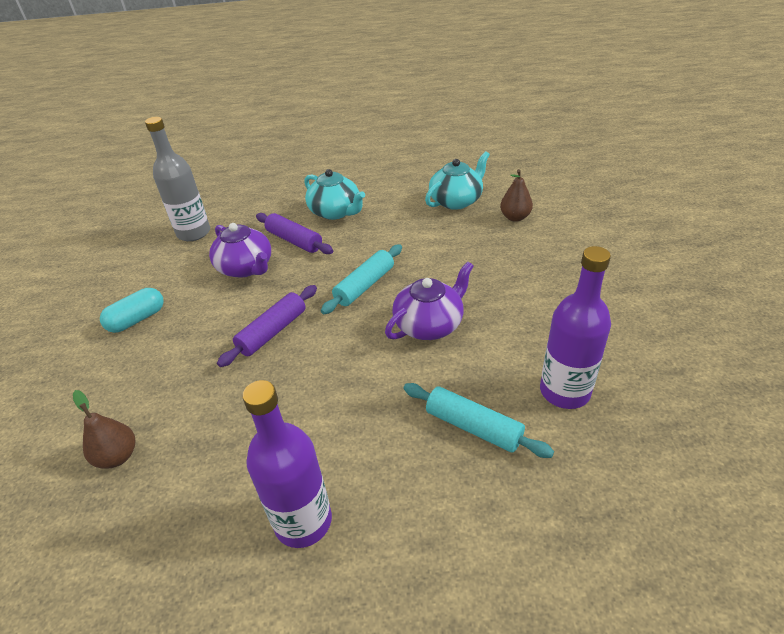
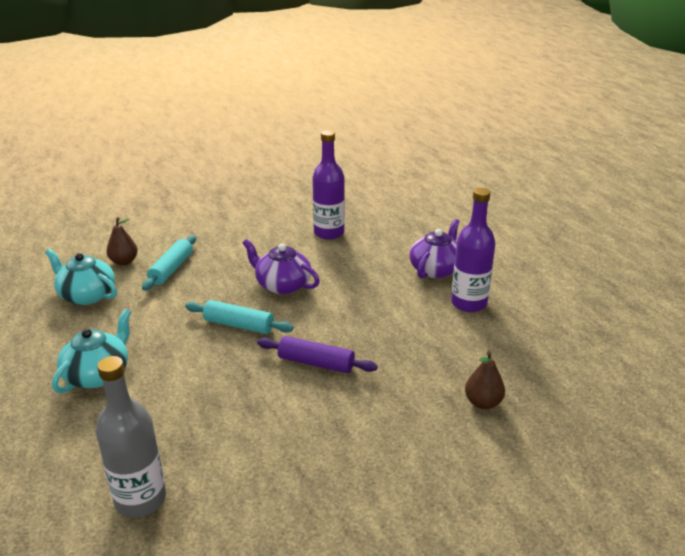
camera: 110 degrees left, 10 degrees down
(137, 319) = (329, 472): turquoise capsule -> none
(246, 268) = (219, 415): purple teapot -> purple teapot (436, 269)
(294, 240) = (162, 391): purple rolling pin -> none
(473, 427) = (370, 258): turquoise rolling pin -> turquoise rolling pin (171, 269)

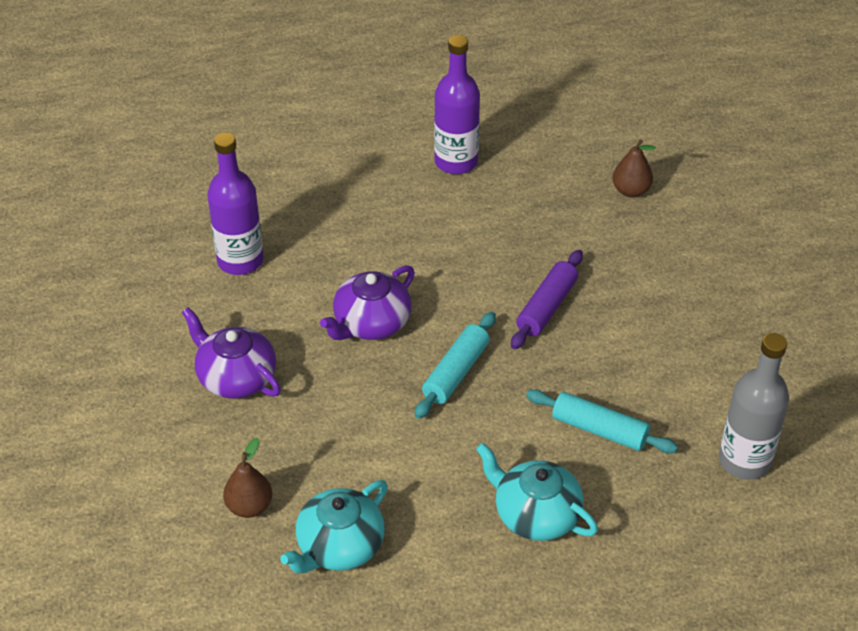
camera: 80 degrees left, 15 degrees up
(171, 269) = (290, 445): turquoise rolling pin -> turquoise rolling pin (599, 430)
(436, 269) = (373, 173): purple teapot -> purple teapot (236, 377)

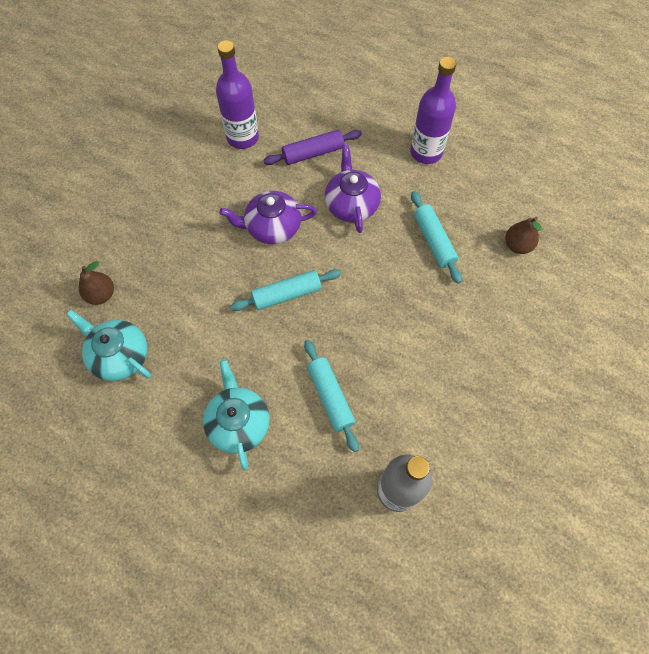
camera: 40 degrees right, 20 degrees up
(236, 377) = (170, 209): purple teapot -> purple teapot (351, 204)
(339, 546) = (120, 355): turquoise teapot -> turquoise teapot turned 45 degrees clockwise
(546, 307) = (382, 289): purple rolling pin -> purple rolling pin (313, 153)
(549, 235) = (433, 241): none -> turquoise rolling pin

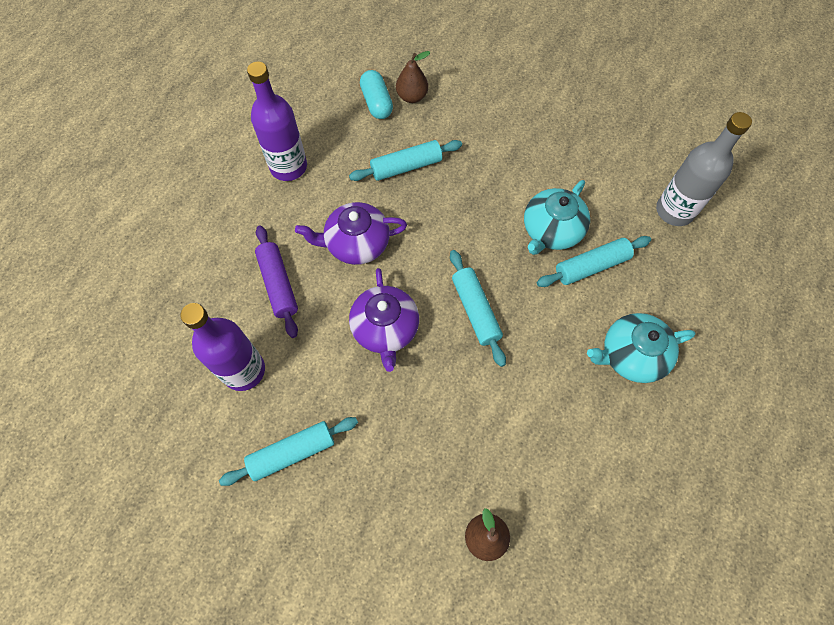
camera: 90 degrees left, 0 degrees up
(120, 355) = (567, 500): turquoise teapot -> turquoise teapot (551, 230)
(178, 171) = (292, 453): none -> turquoise rolling pin
(505, 216) = (376, 103): none -> turquoise capsule

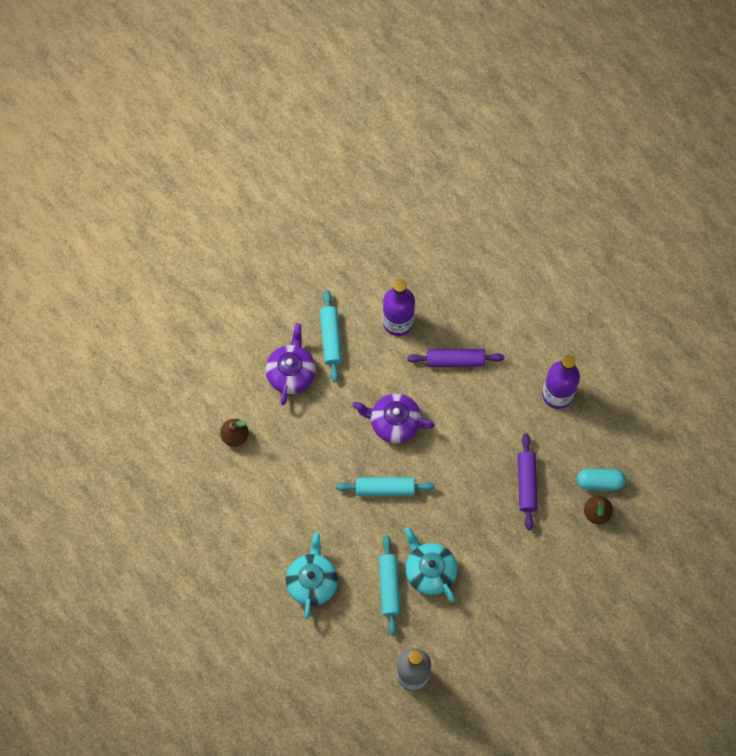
camera: 110 degrees right, 5 degrees up
(356, 243) = (470, 424): purple teapot -> purple teapot (291, 372)
(406, 167) = (526, 483): turquoise rolling pin -> purple rolling pin

